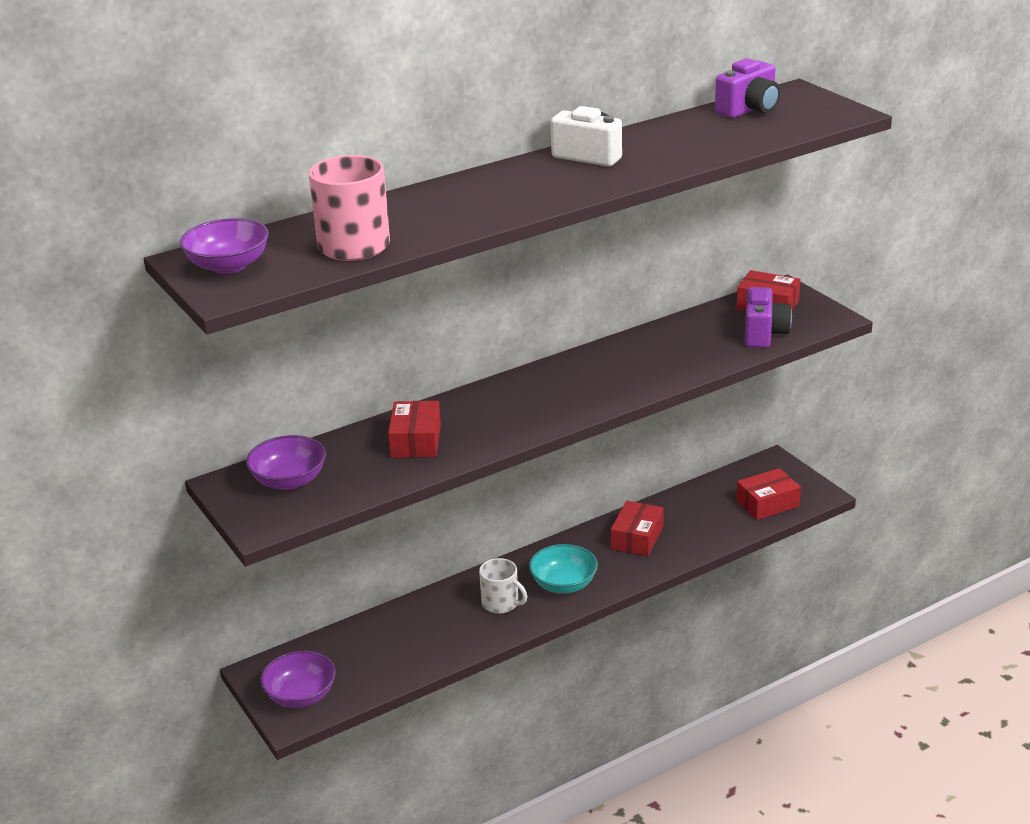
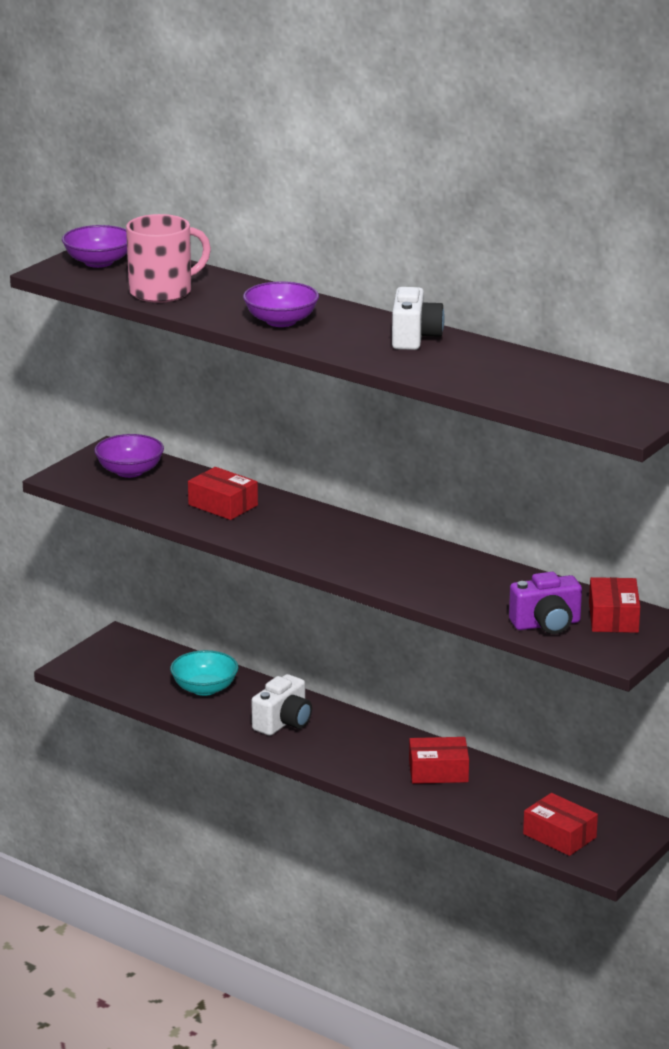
camera: 65 degrees right, 5 degrees down
(301, 695) = (102, 663): purple bowl -> purple bowl (281, 321)
(416, 441) = (223, 505): red box -> red box turned 60 degrees clockwise
(501, 603) = (283, 723): white mug -> white camera
(564, 584) = (334, 748): turquoise bowl -> turquoise bowl (204, 688)
(749, 110) = (595, 384): purple camera -> none

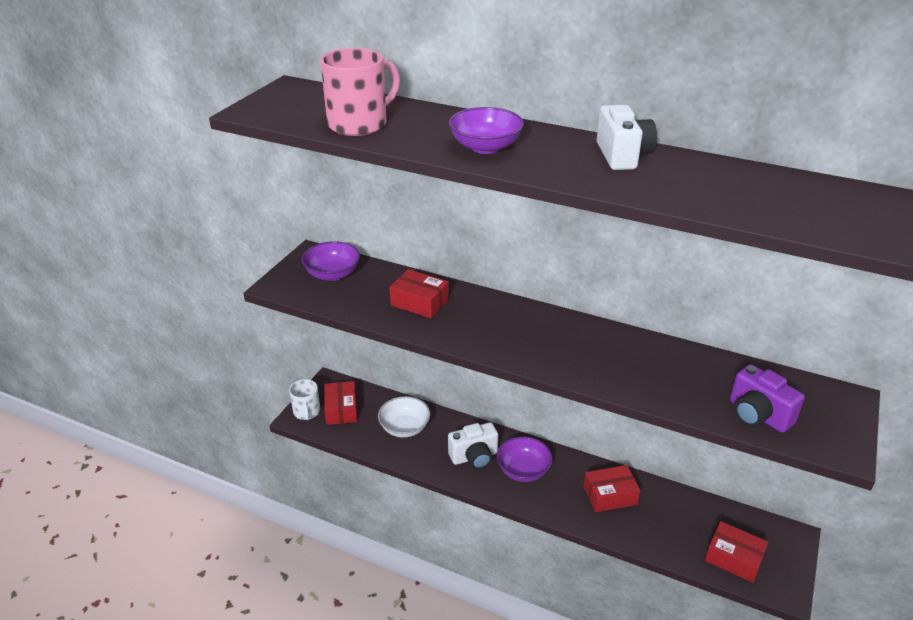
camera: 10 degrees left, 10 degrees up
(84, 662) = (306, 412): none -> white mug
(98, 262) = (290, 99): purple bowl -> purple bowl (523, 470)
(204, 688) = (404, 428): turquoise bowl -> white bowl
(283, 723) = (474, 457): white camera -> white camera turned 45 degrees clockwise
(546, 624) = (758, 415): purple camera -> purple camera turned 75 degrees clockwise
(613, 617) = (808, 398): red box -> red box (341, 409)

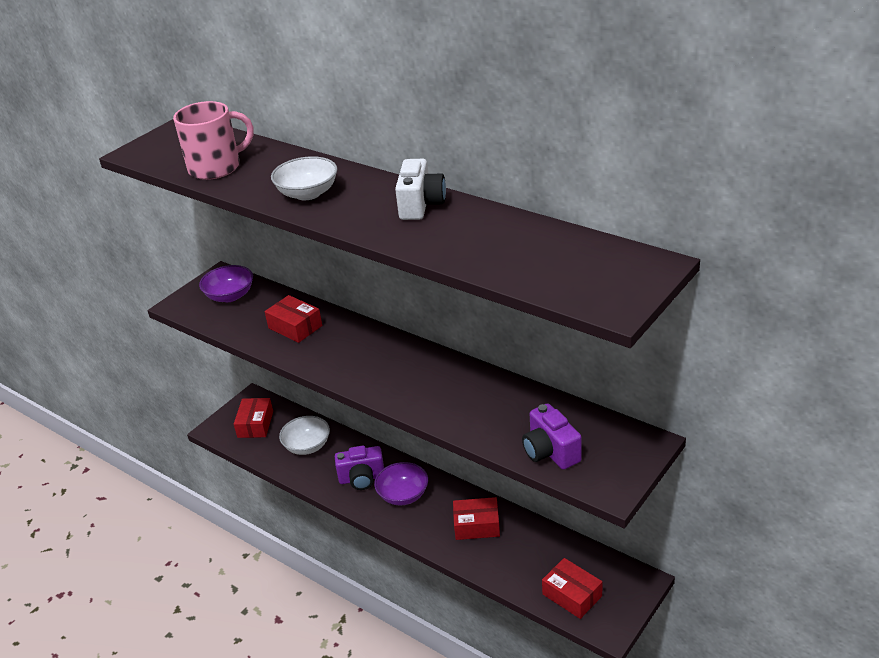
camera: 15 degrees right, 0 degrees up
(306, 412) = (223, 424): white mug -> none
(474, 457) = (362, 478): white camera -> purple camera
(485, 147) = (308, 193): purple bowl -> white bowl

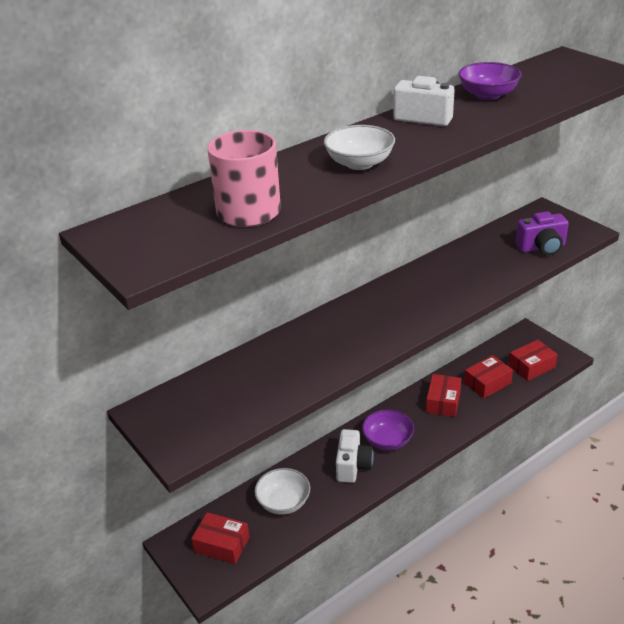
camera: 75 degrees left, 0 degrees up
(230, 296) = (195, 405): purple bowl -> purple bowl (488, 95)
(295, 327) = (293, 360): red box -> red box (487, 383)
(362, 478) = (353, 466): purple camera -> white camera

